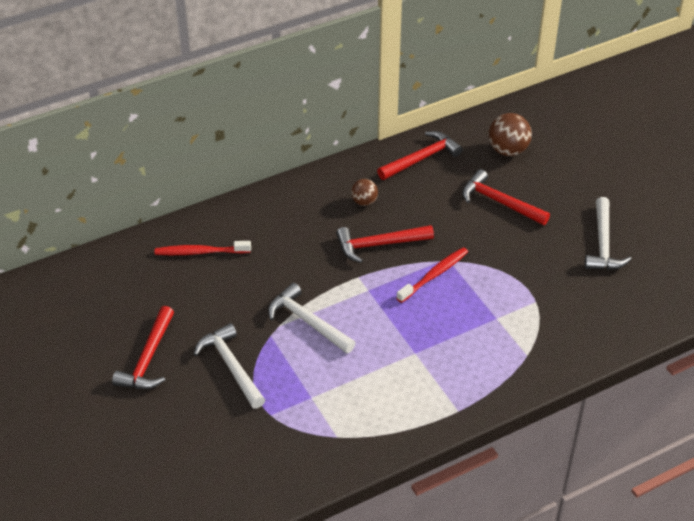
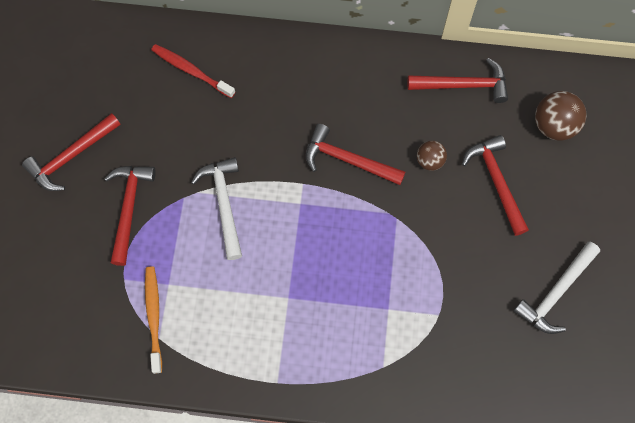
camera: 35 degrees right, 25 degrees up
(231, 366) = (129, 208): white hammer -> red hammer
(319, 425) = (154, 317): none -> orange toothbrush
(364, 202) = (372, 103): brown ball -> brown ball (429, 161)
(434, 275) = (370, 225): red toothbrush -> none

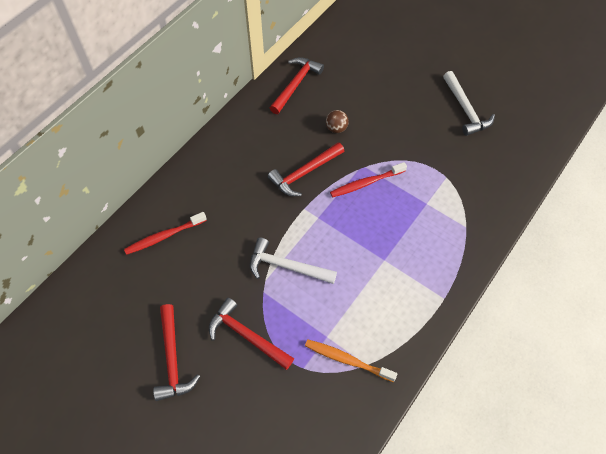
camera: 60 degrees left, 10 degrees down
(375, 230) = (366, 183): none -> red toothbrush
(496, 182) = (374, 101): red hammer -> none
(554, 126) = (355, 55): brown ball -> none

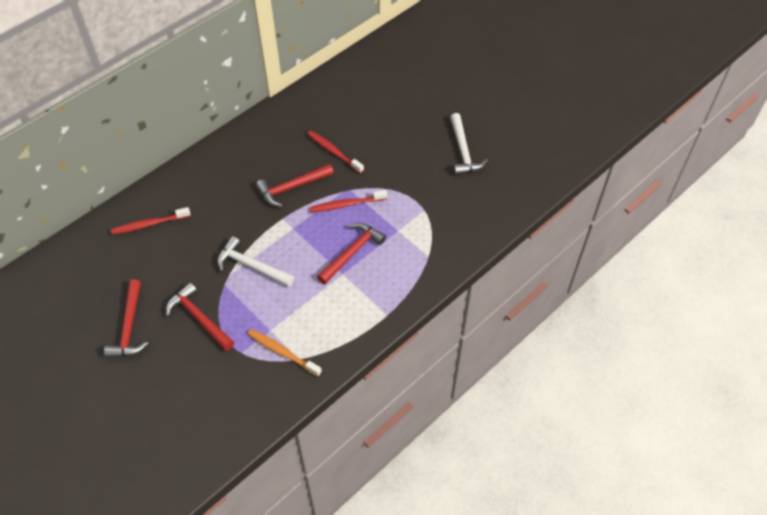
camera: 10 degrees right, 5 degrees down
(295, 84) = (307, 107): red hammer -> red hammer (352, 252)
(336, 128) = (334, 152): brown ball -> red toothbrush

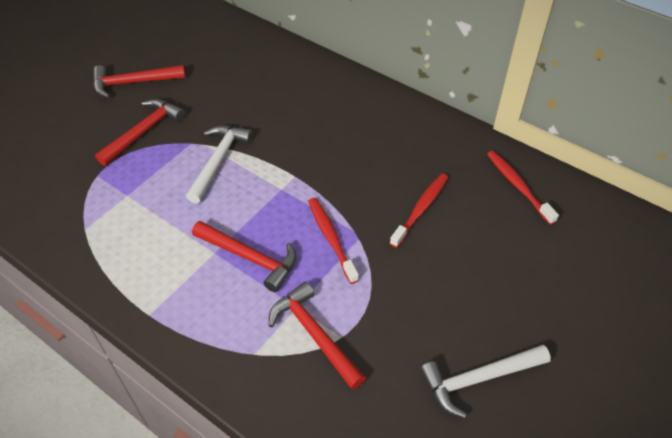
camera: 80 degrees right, 5 degrees down
(149, 224) = (266, 68): red toothbrush -> red toothbrush (518, 186)
(282, 352) = (95, 212): orange toothbrush -> none
(292, 188) = (346, 177): red hammer -> red hammer (314, 335)

